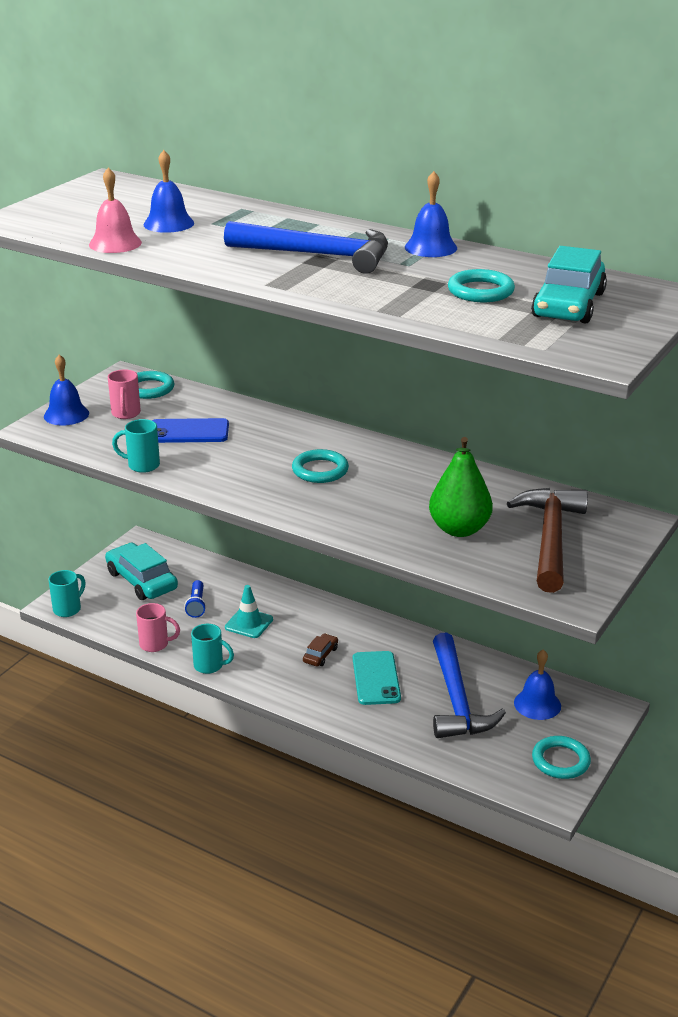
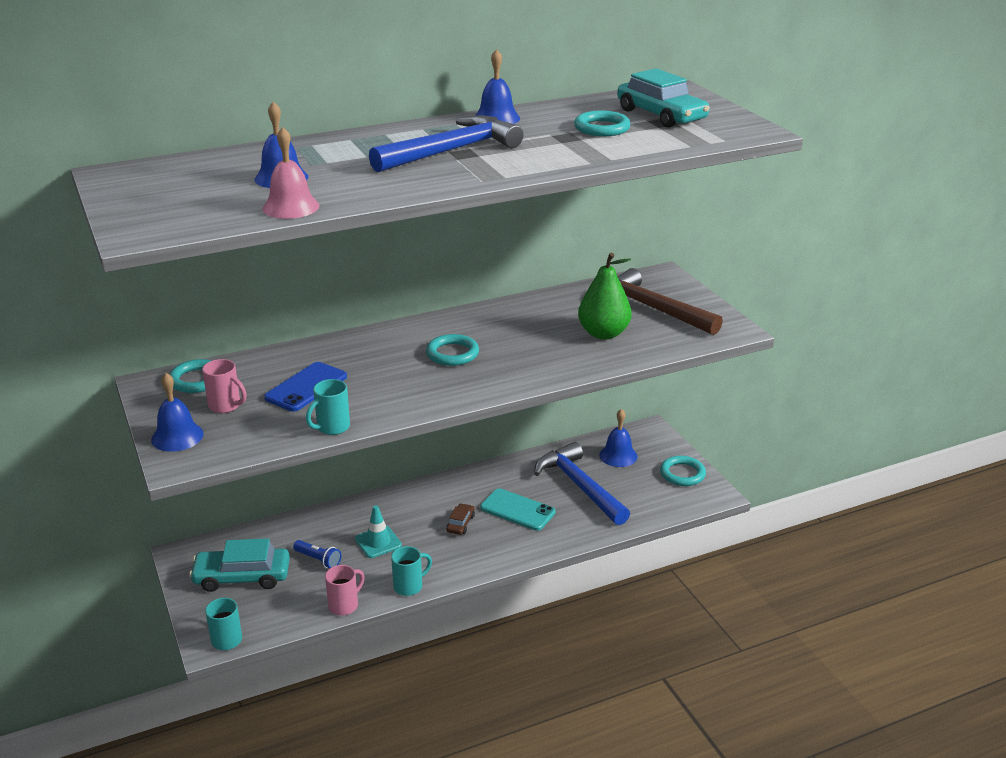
camera: 55 degrees left, 0 degrees up
(320, 655) = (460, 523): brown car -> brown car turned 45 degrees clockwise
(457, 700) = (579, 486): blue hammer -> blue hammer turned 150 degrees counterclockwise

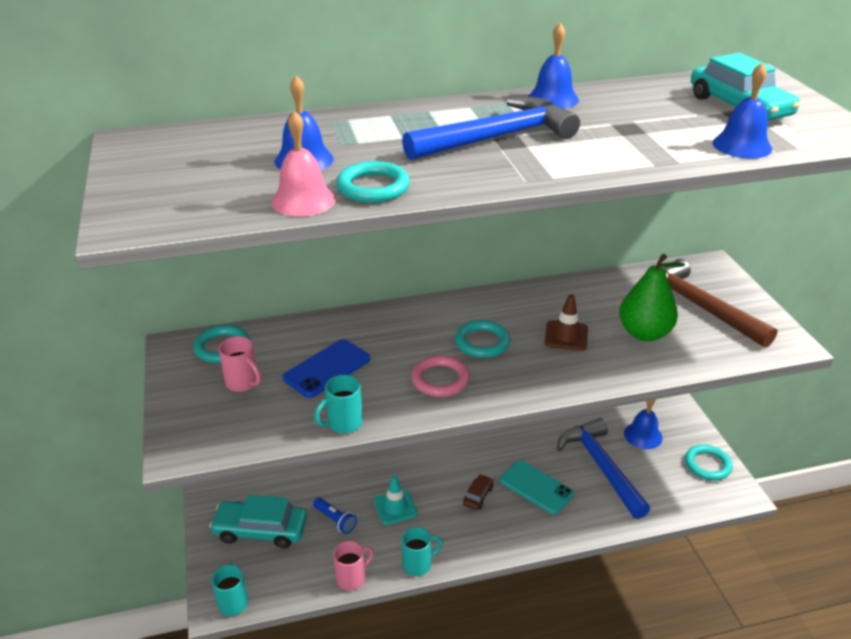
camera: 10 degrees right, 5 degrees up
(177, 436) = (187, 416): blue bell -> blue bell (742, 145)
(417, 386) = (440, 379): none -> pink ring
(531, 342) = (566, 336): none -> brown traffic cone
(602, 128) = (670, 119): turquoise ring -> turquoise ring (373, 187)

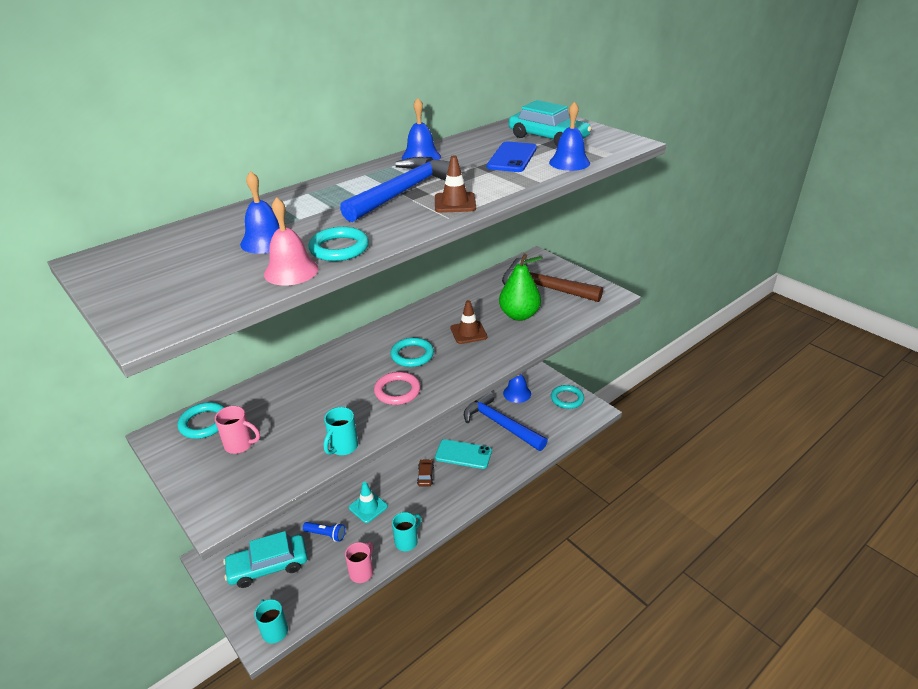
camera: 25 degrees left, 0 degrees up
(327, 368) = (304, 411): blue phone -> blue phone (512, 157)
(548, 165) = (455, 203): none -> brown traffic cone

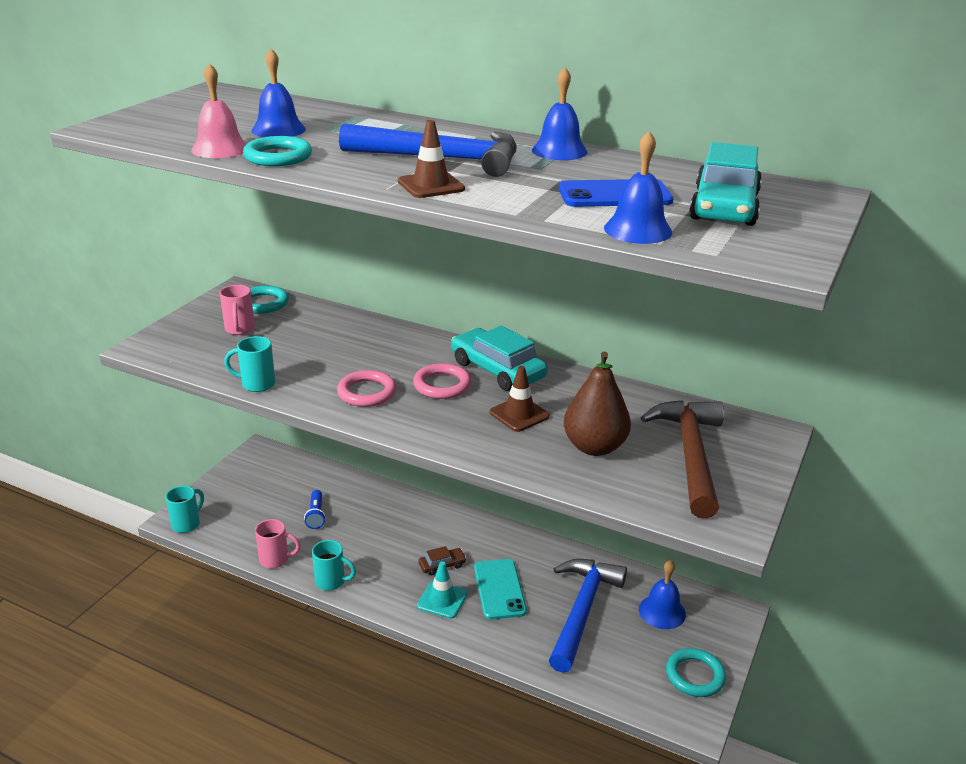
camera: 65 degrees right, 5 degrees down
(268, 566) = (261, 491): turquoise car -> turquoise car (497, 370)
(368, 507) = (368, 533): turquoise traffic cone -> turquoise traffic cone (442, 600)
(412, 355) = (442, 385): turquoise ring -> pink ring
(519, 315) = (594, 447): green pear -> brown pear

